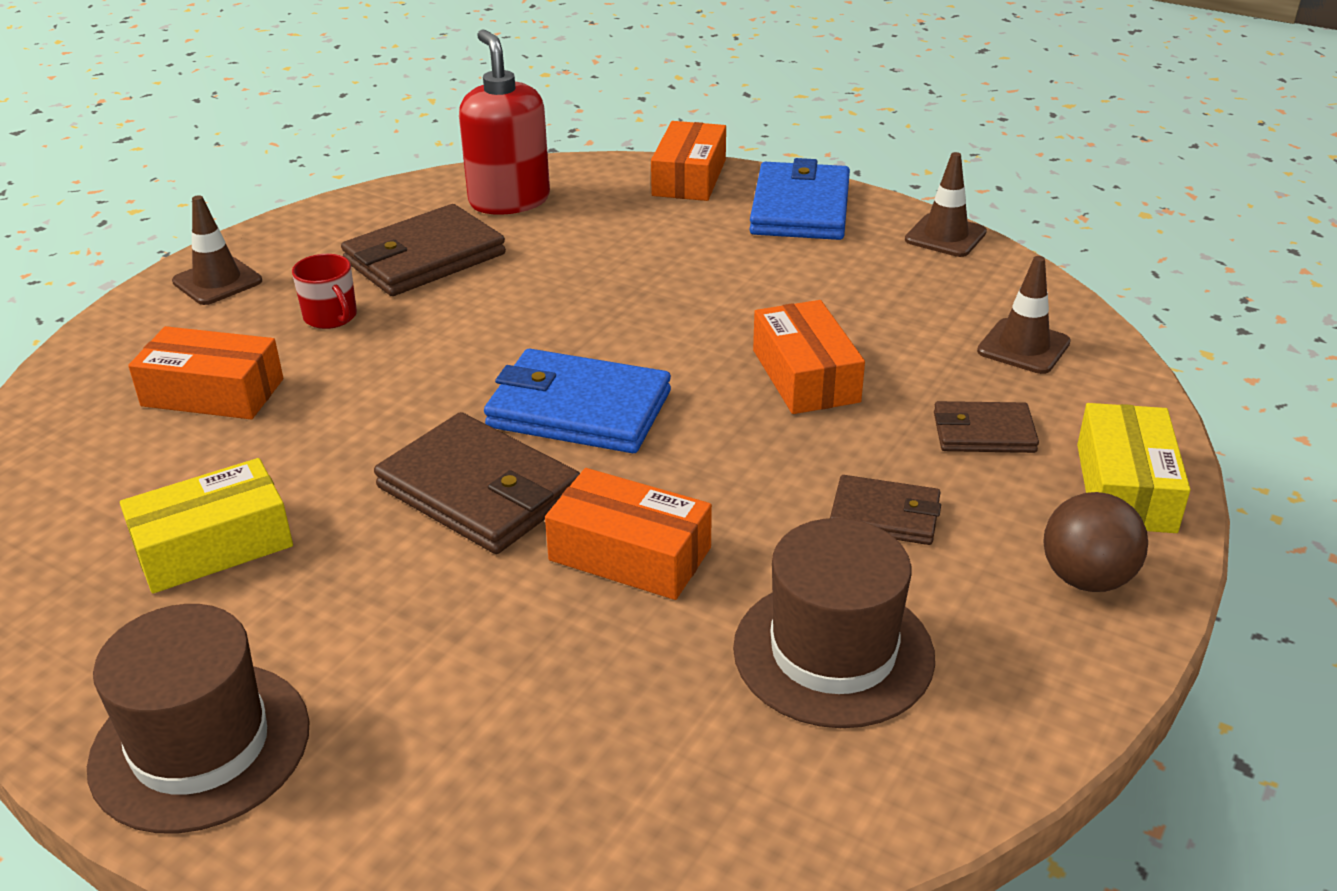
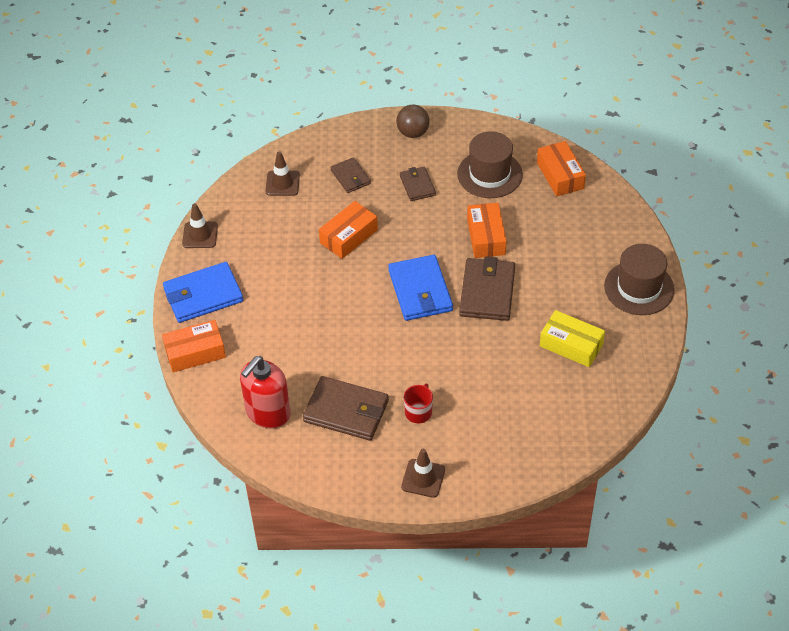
camera: 120 degrees left, 15 degrees up
(213, 392) = (498, 412): orange box -> orange box (560, 175)
(1125, 488) = (358, 135): yellow box -> none

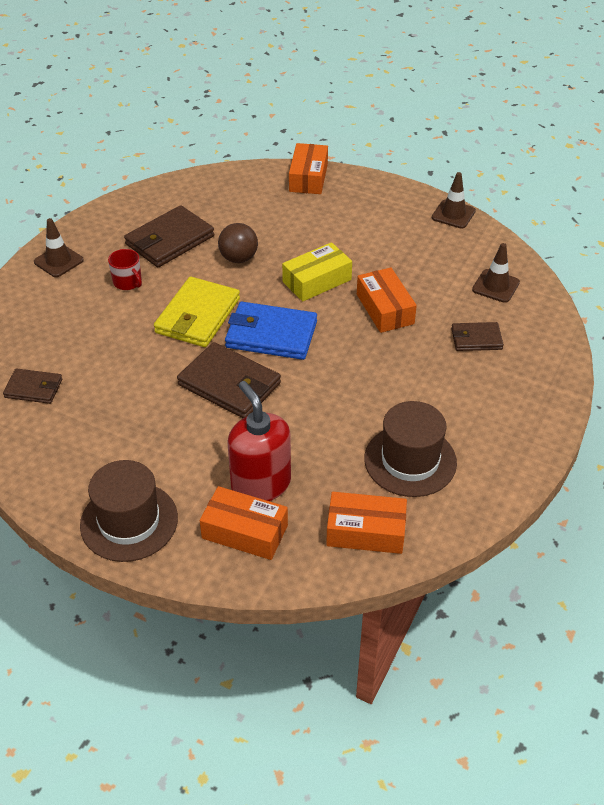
camera: 115 degrees right, 5 degrees down
(203, 295) = (373, 197): blue wallet -> none
(267, 412) = (209, 198): red soap dispenser -> red soap dispenser (260, 484)
(413, 133) = (525, 417): brown ball -> brown ball (238, 258)
(417, 185) = (430, 388): brown wallet -> brown wallet (34, 388)
(429, 345) = (198, 316): none -> yellow wallet
(486, 237) = (309, 415): orange box -> orange box (245, 532)
(571, 345) = (105, 421): yellow box -> yellow box (317, 281)

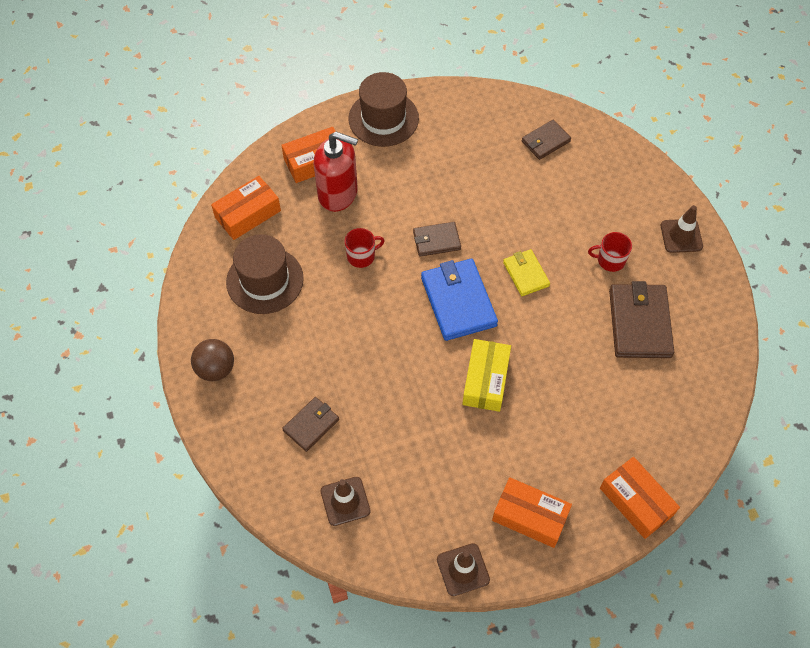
camera: 135 degrees right, 15 degrees up
(198, 316) = (525, 274): yellow wallet -> yellow wallet, size x0.58
(229, 384) = (436, 240): brown wallet -> brown wallet, size x0.58
(238, 258) = (568, 351): brown ball -> brown ball (216, 369)
(271, 334) = (458, 301): blue wallet -> blue wallet turned 75 degrees counterclockwise
(304, 418) = (361, 256): none -> red mug
(385, 309) = (406, 396): orange box -> orange box (530, 516)

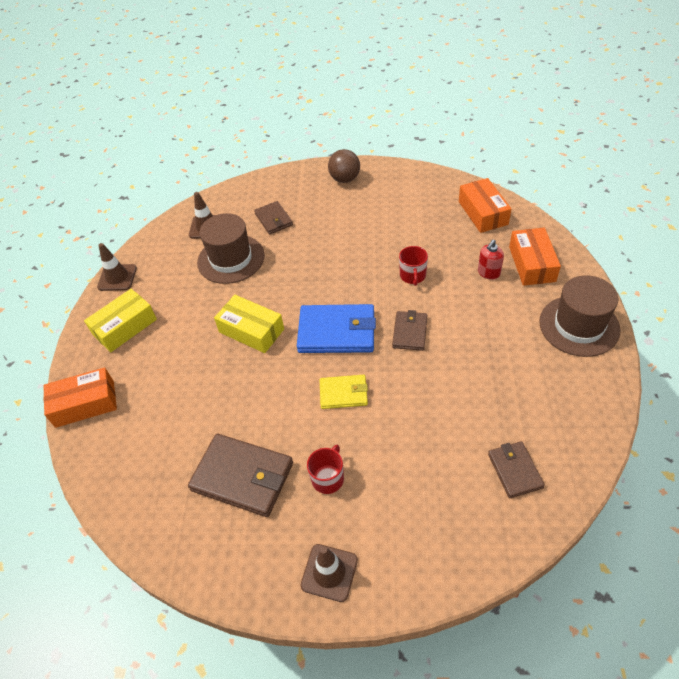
camera: 115 degrees right, 10 degrees down
(265, 280) = (411, 213): brown hat -> brown hat (231, 259)
(338, 193) = (488, 273): red soap dispenser -> red soap dispenser, size x0.50
(530, 516) = (125, 327): orange box -> yellow box

